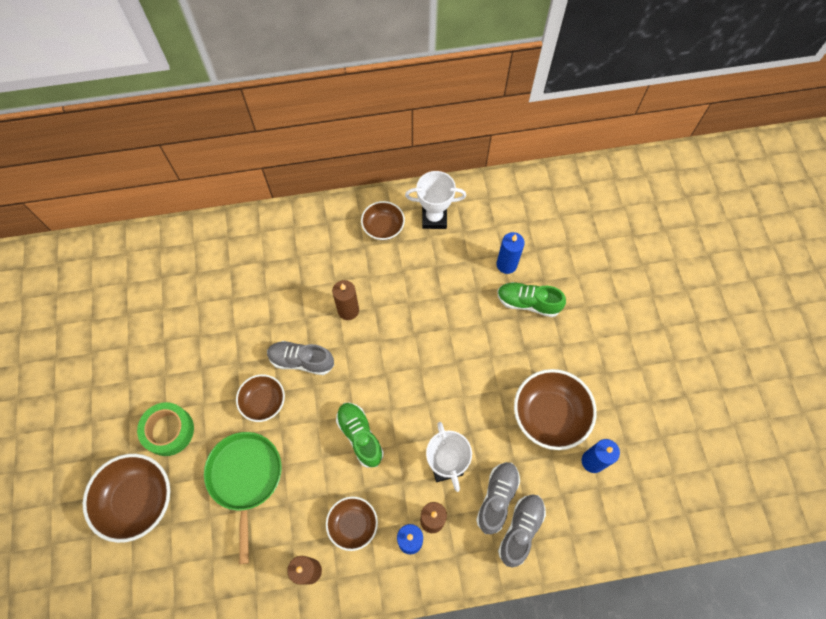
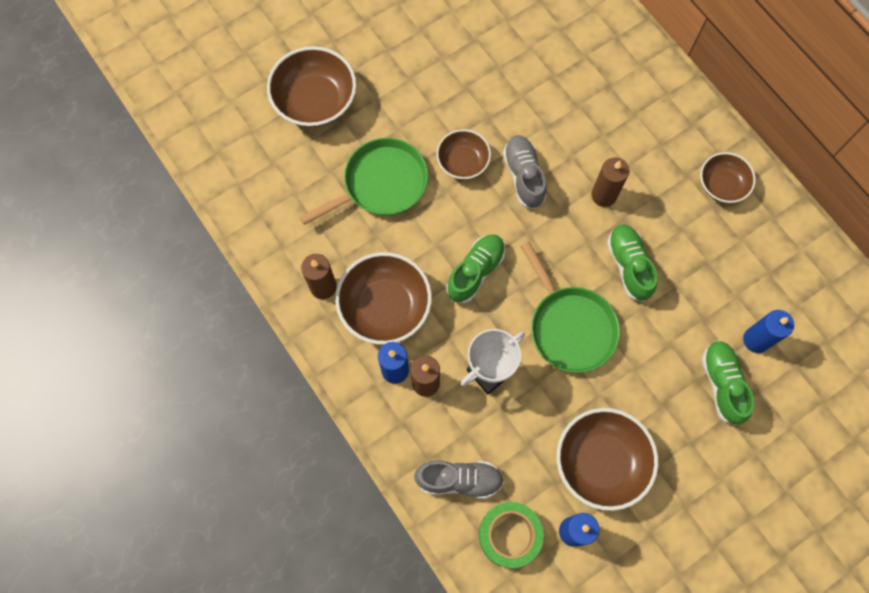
camera: 65 degrees right, 5 degrees up
(168, 431) = (391, 92): green tape -> green tape (509, 535)
(353, 524) = (385, 307): brown bowl -> brown bowl, size x1.65
(411, 320) = (628, 265): none -> green shoe
(434, 218) = (766, 234): white trophy -> none
(438, 386) = (570, 327): none -> green pan
(497, 498) = (480, 441): grey shoe -> none

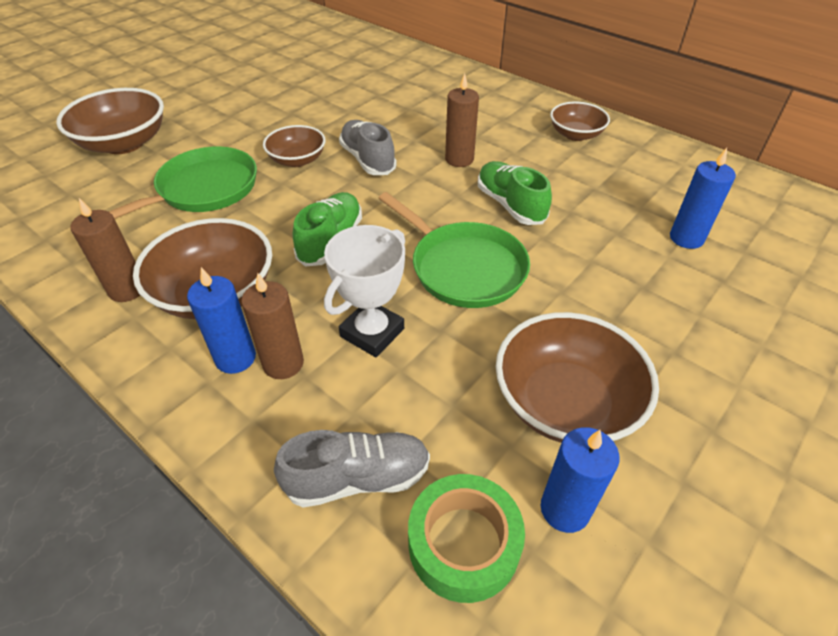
camera: 15 degrees left, 25 degrees down
(722, 384) = (674, 284): green shoe -> none

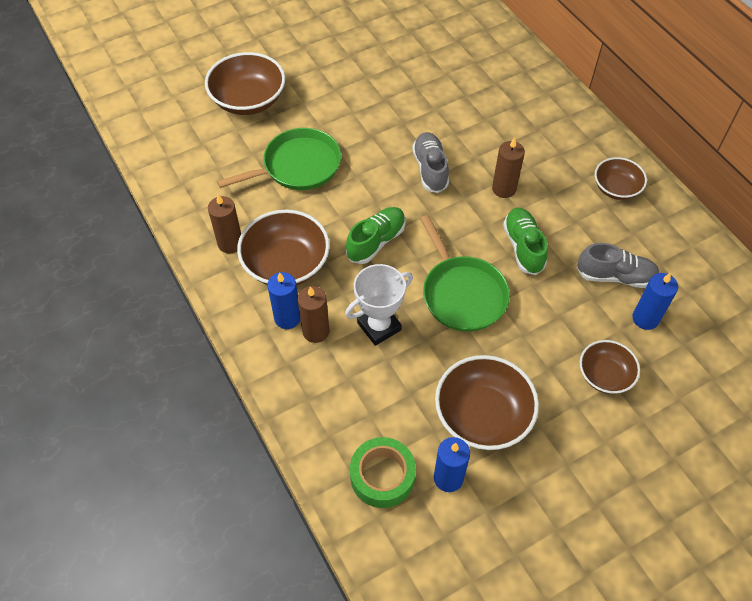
camera: 20 degrees right, 10 degrees up
(297, 160) = (375, 154): brown bowl -> brown bowl (605, 375)
(358, 478) = (337, 420): grey shoe -> grey shoe (615, 276)

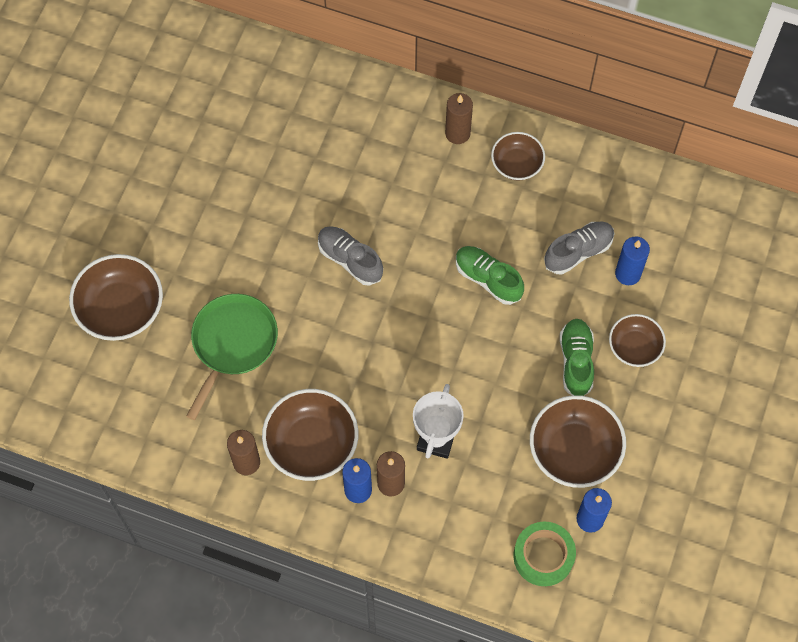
camera: 40 degrees left, 10 degrees up
(376, 241) = (366, 365): green shoe -> green shoe (576, 361)
(462, 294) = (476, 360): green pan -> none
(504, 189) = (427, 233): brown candle -> brown candle (457, 133)

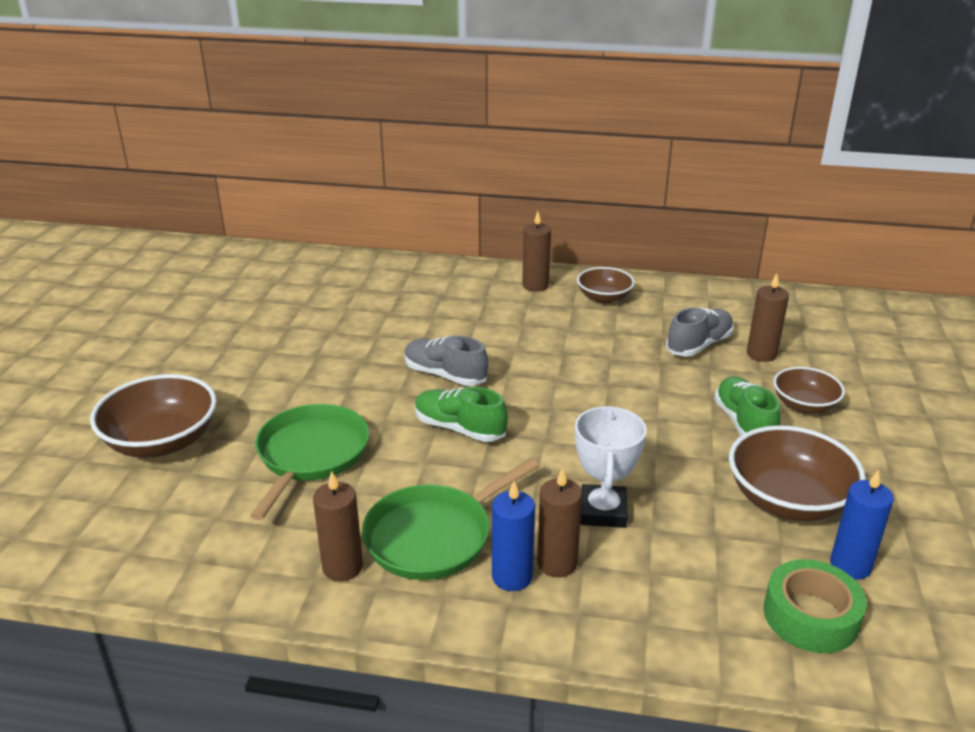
camera: 10 degrees left, 35 degrees down
(311, 444) = (433, 536): brown bowl -> green pan
(488, 279) = (609, 373): green shoe -> green shoe (459, 428)
(628, 273) = (761, 354): blue candle -> brown candle

